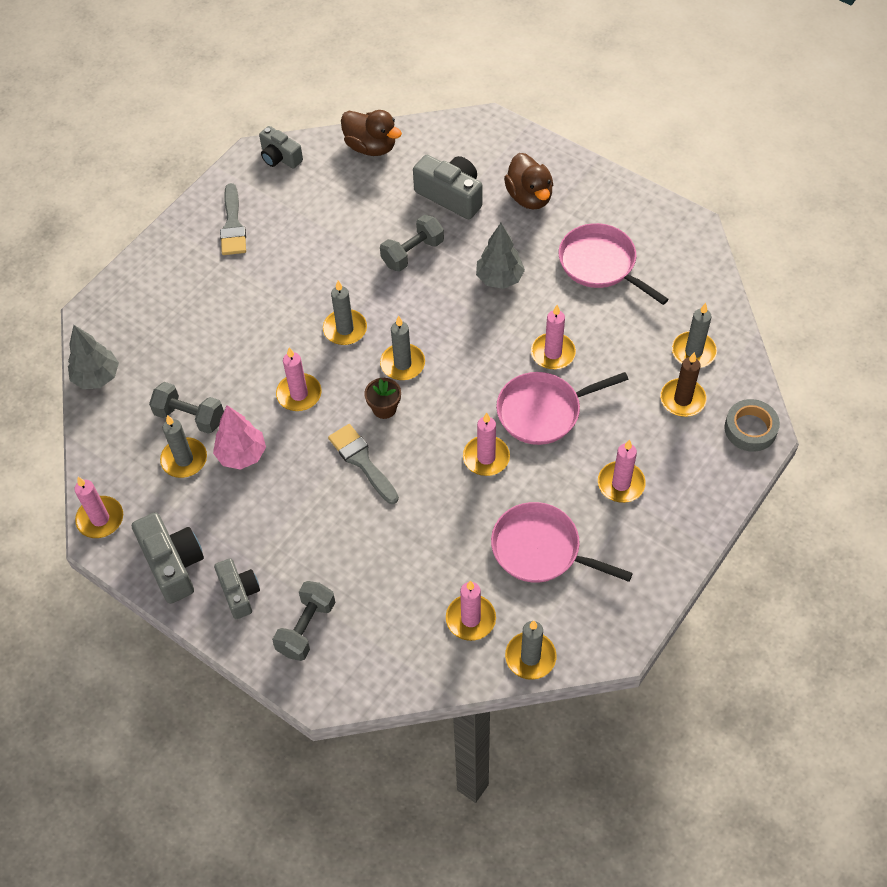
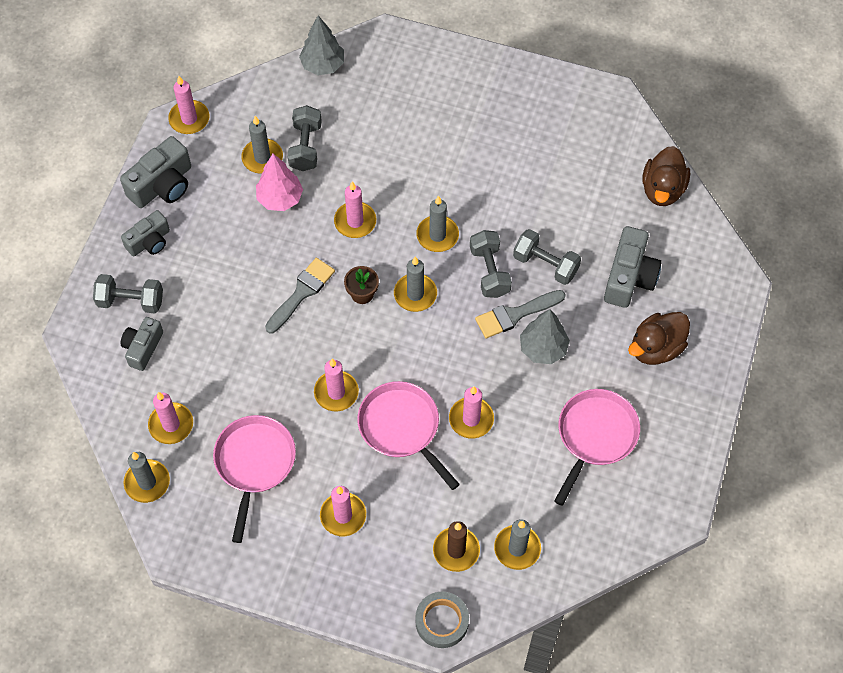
camera: 70 degrees right, 5 degrees up
(233, 225) = (521, 107): grey brush -> grey brush (515, 314)
(280, 157) = (618, 117): grey camera -> grey camera (143, 348)
(402, 298) = (489, 271): none -> grey dumbbell

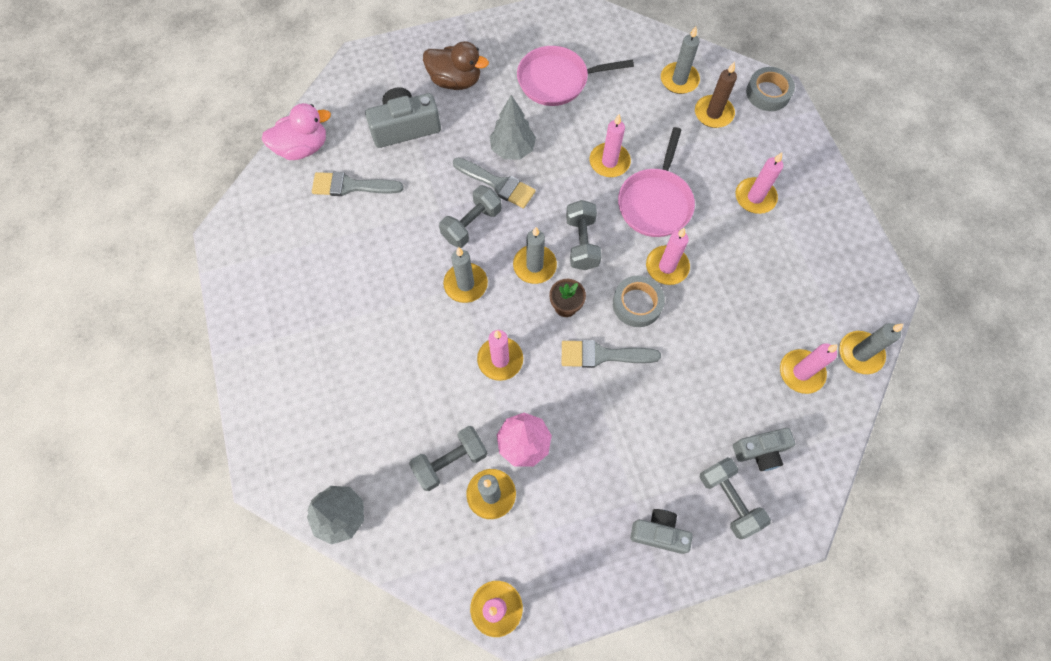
camera: 125 degrees left, 5 degrees up
(162, 185) = (591, 572): grey camera -> none
(254, 463) = (773, 285): pink pan -> none
(322, 346) = (637, 304): none -> grey tape
(545, 264) = (435, 189): grey dumbbell -> grey dumbbell (582, 243)
(595, 204) = (351, 186): none -> grey brush
(662, 189) = (303, 148): brown duck -> pink duck

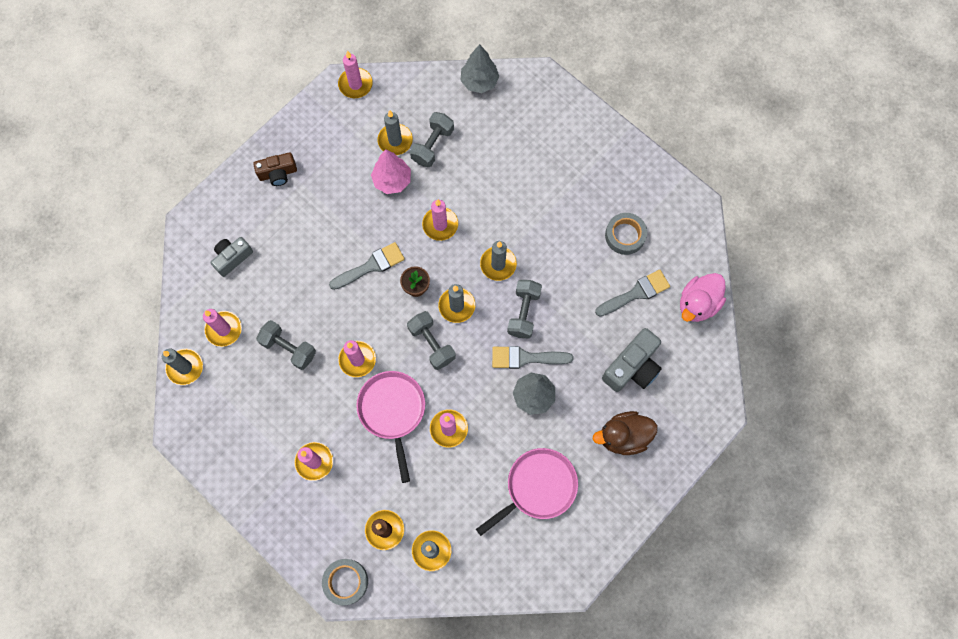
camera: 150 degrees right, 5 degrees up
(637, 304) = (365, 317): grey tape -> grey tape (625, 235)
(658, 533) = (278, 173): grey camera -> brown camera
(728, 500) = (241, 216): grey dumbbell -> grey dumbbell (289, 348)

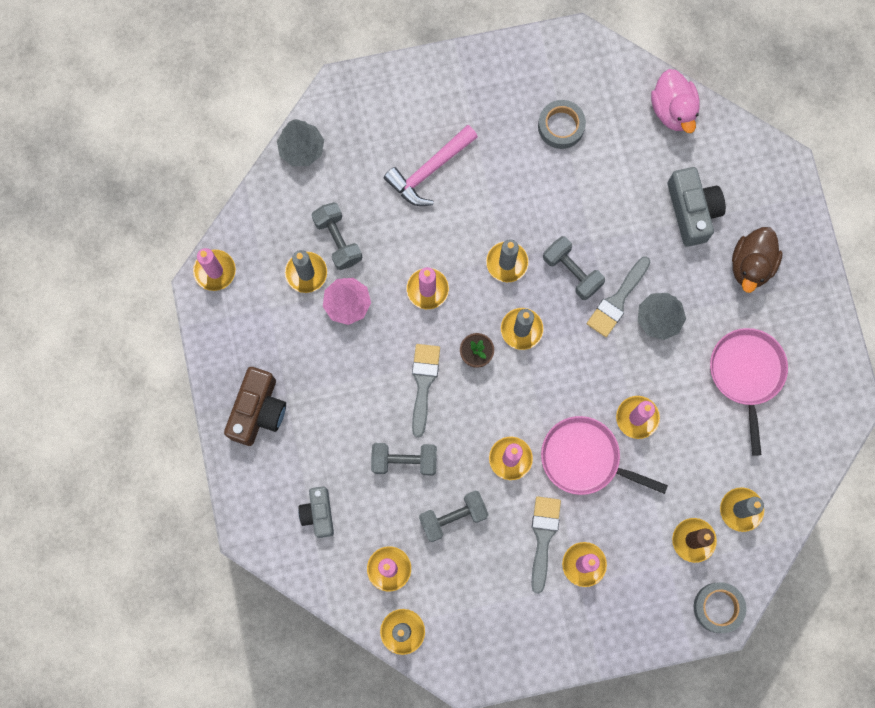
camera: 55 degrees left, 5 degrees up
(278, 173) = (258, 411): brown camera -> brown camera, size x1.53
(432, 344) = (543, 378): grey dumbbell -> grey dumbbell (404, 461)
(526, 170) = (429, 170): none -> pink hammer
(636, 293) = (624, 157): grey brush -> grey brush (543, 537)

